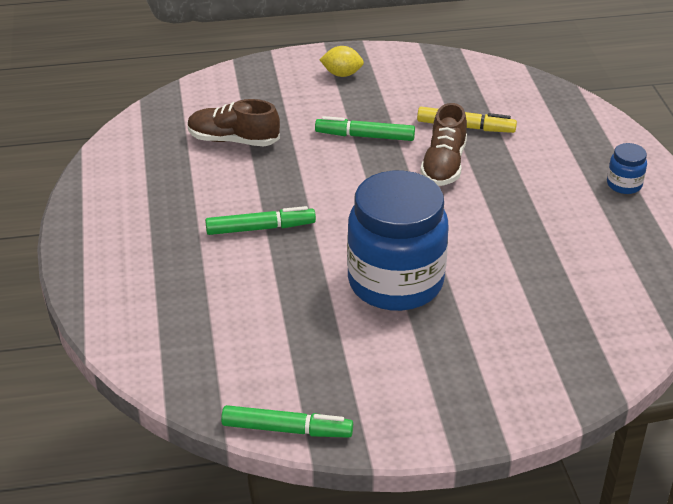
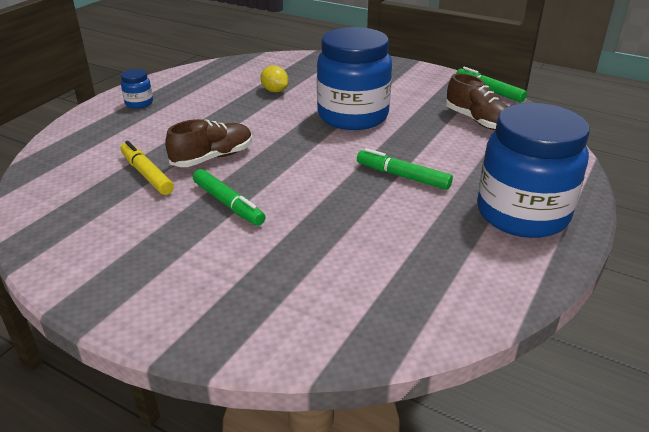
camera: 140 degrees left, 5 degrees down
(125, 239) = (522, 214): none -> blue jar
(233, 140) = (342, 257): brown shoe -> brown shoe (478, 121)
(342, 74) = (141, 276): yellow lemon -> yellow lemon (275, 91)

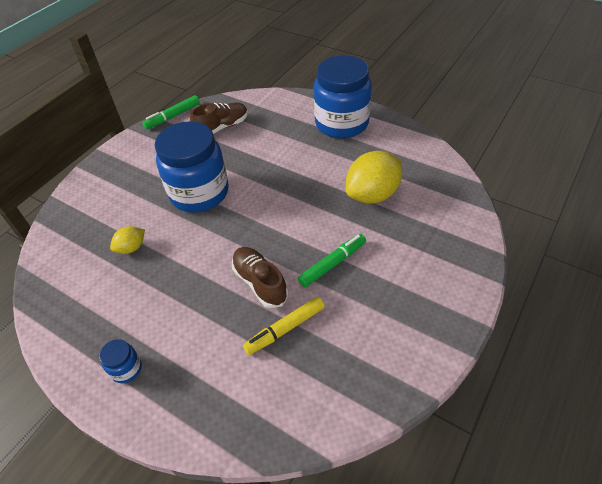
camera: 85 degrees left, 15 degrees up
(354, 239) = (372, 194): none -> yellow lemon
(402, 176) = (297, 169): green marker -> none

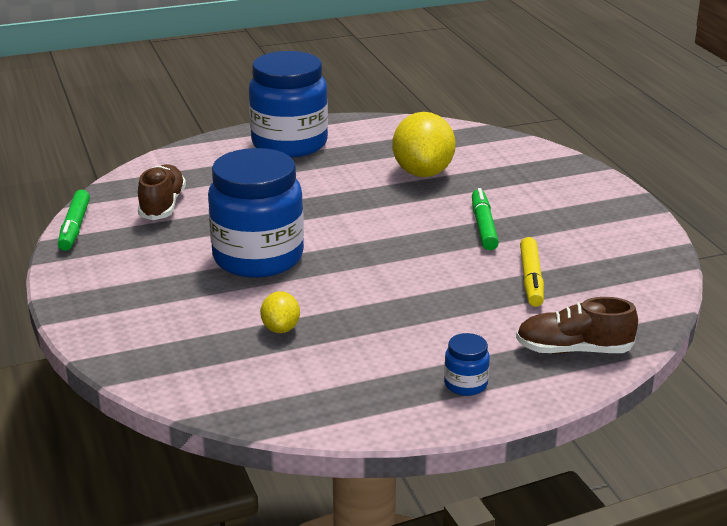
camera: 55 degrees left, 20 degrees down
(260, 282) = (453, 270): brown shoe -> brown shoe (574, 350)

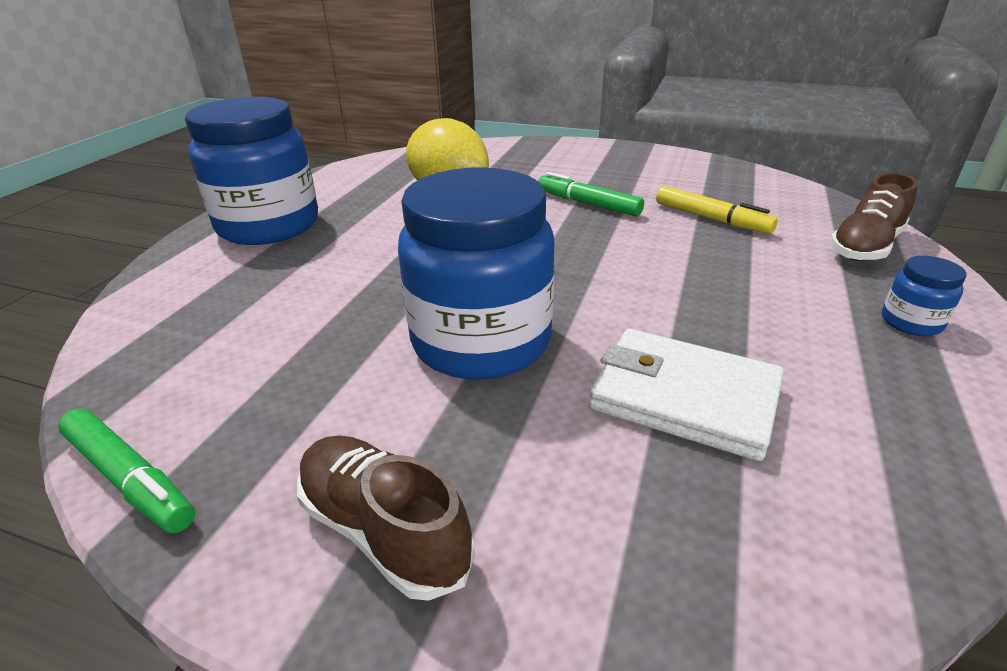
camera: 50 degrees left, 5 degrees up
(162, 205) = (232, 360): brown shoe -> brown shoe (384, 530)
(280, 328) = (684, 397): yellow lemon -> white wallet

